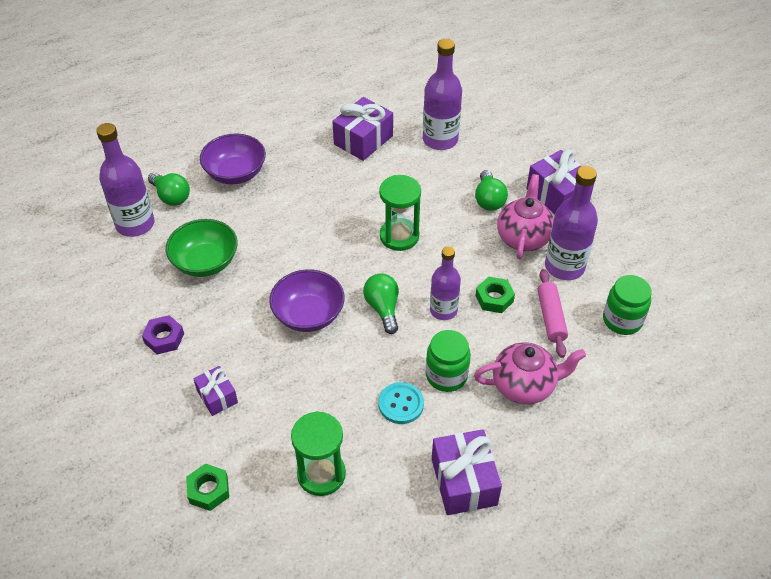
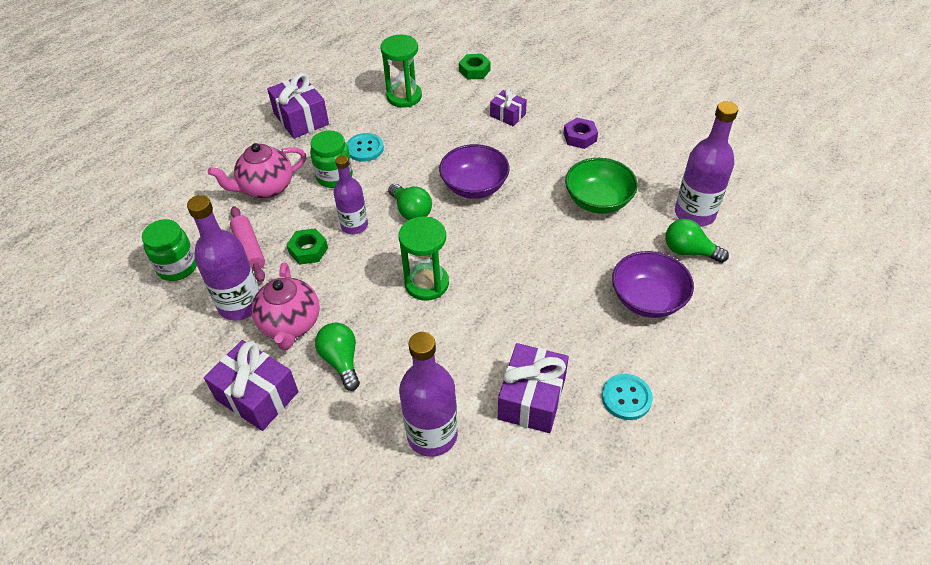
camera: 160 degrees right, 0 degrees up
(301, 123) = (626, 398): none -> turquoise button

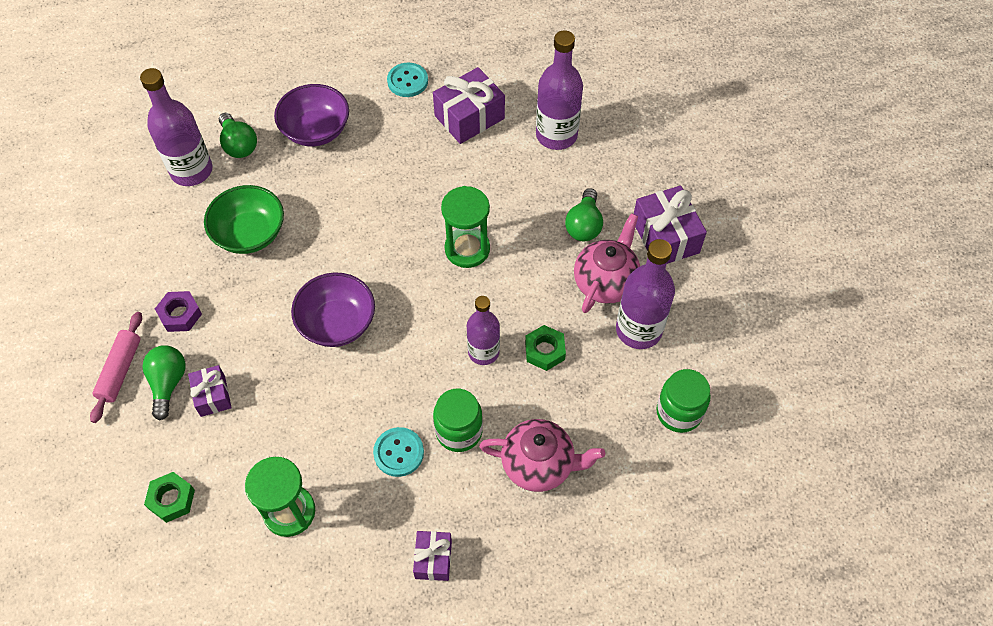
camera: 145 degrees left, 10 degrees up
(249, 249) = (599, 389): pink rolling pin -> pink rolling pin (120, 370)
(301, 119) = (433, 559): purple gift -> purple gift, size x0.59
(411, 211) = (419, 334): green light bulb -> green light bulb (168, 383)

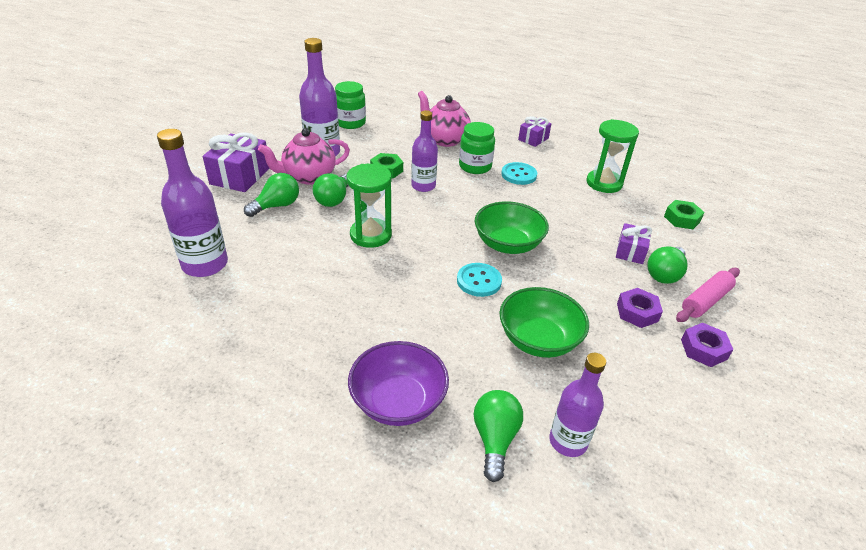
camera: 145 degrees left, 20 degrees down
(112, 309) = (703, 349): none -> purple nut
(191, 171) = (568, 441): purple bottle -> purple bottle, size x0.67
(337, 323) = (508, 244): purple bowl -> green bowl
(407, 81) = (252, 394): turquoise button -> turquoise button (479, 281)
(469, 117) = (246, 320): purple gift -> none
(546, 269) = (334, 199): none -> green light bulb

